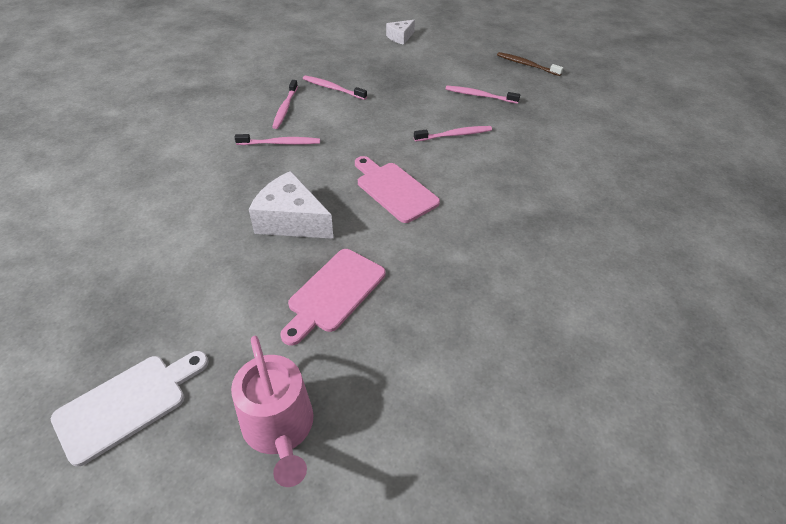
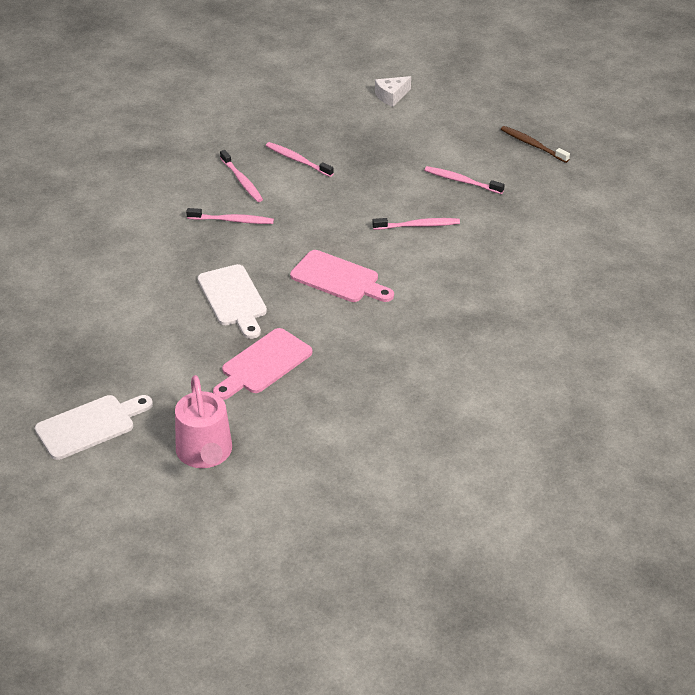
camera: 10 degrees right, 5 degrees down
(285, 108) = (242, 181): pink toothbrush -> pink toothbrush turned 45 degrees counterclockwise
(291, 220) = (233, 299): white cheese -> white cutting board
(394, 190) = (338, 278): pink cutting board -> pink cutting board turned 150 degrees clockwise

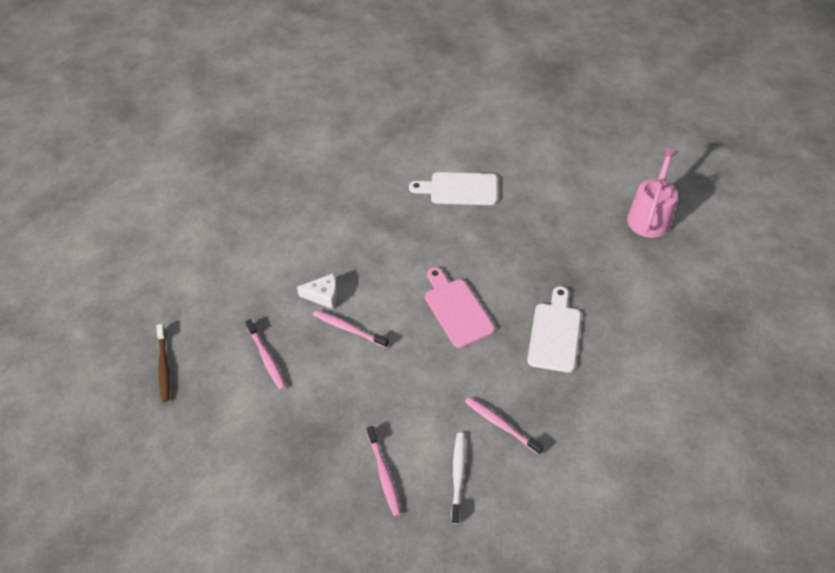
camera: 145 degrees left, 10 degrees up
(89, 425) = (725, 275): white cutting board -> white cutting board (459, 189)
(242, 181) = (458, 476): pink toothbrush -> white toothbrush
(263, 364) = (568, 263): pink cutting board -> none
(391, 96) = (211, 520): white cheese -> white cheese (323, 296)

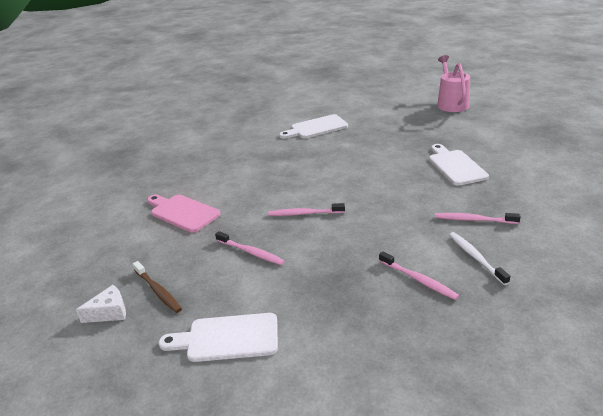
camera: 25 degrees left, 20 degrees down
(185, 452) = (227, 338): none -> white cutting board
(323, 296) = (266, 204): white cheese -> white cheese (109, 312)
(456, 310) = (375, 178): pink cutting board -> pink cutting board (182, 212)

